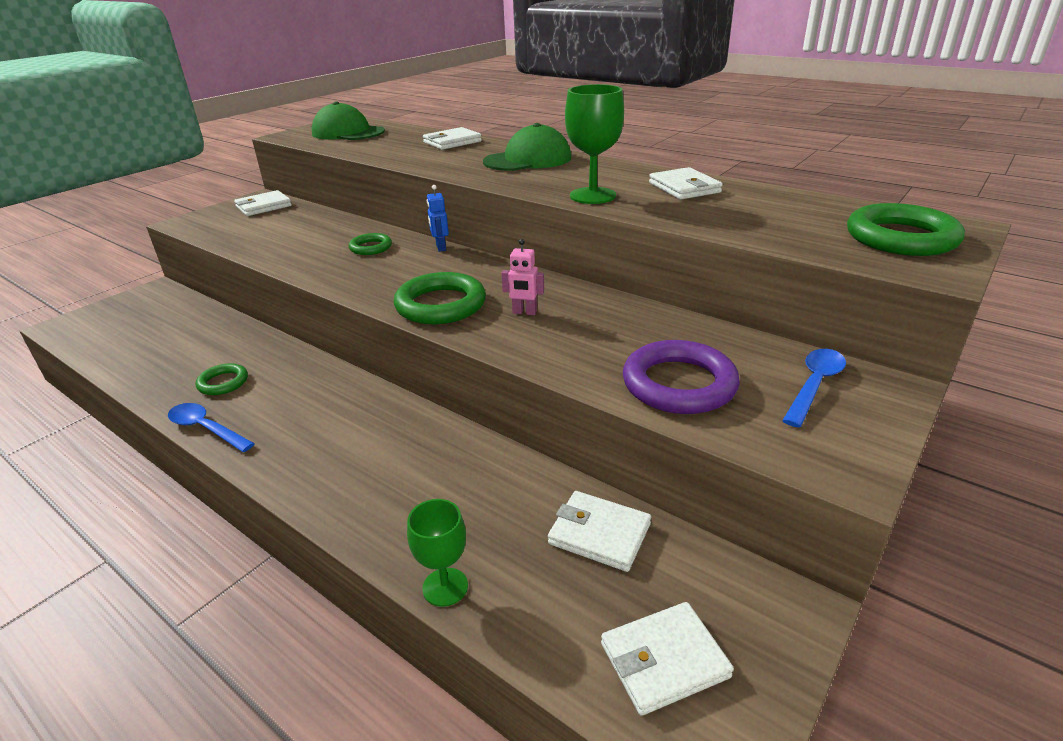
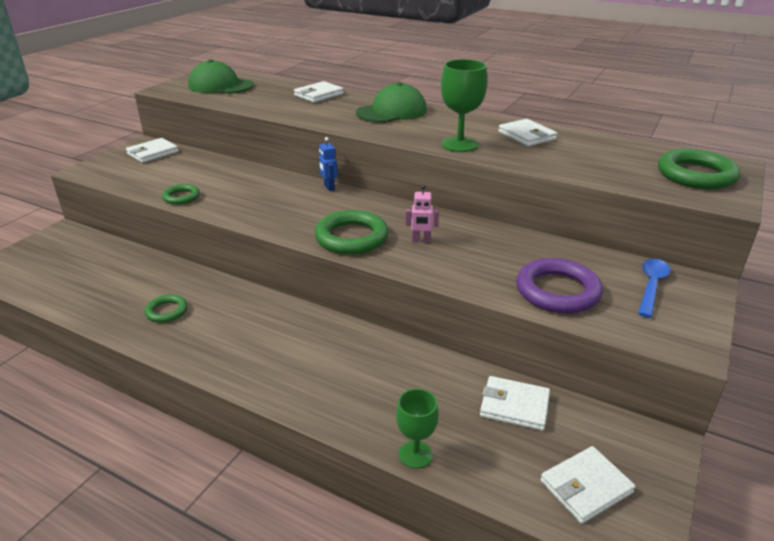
camera: 10 degrees left, 0 degrees up
(206, 428) = (170, 351): blue spoon -> none
(371, 247) = (269, 189): green ring -> green ring (181, 197)

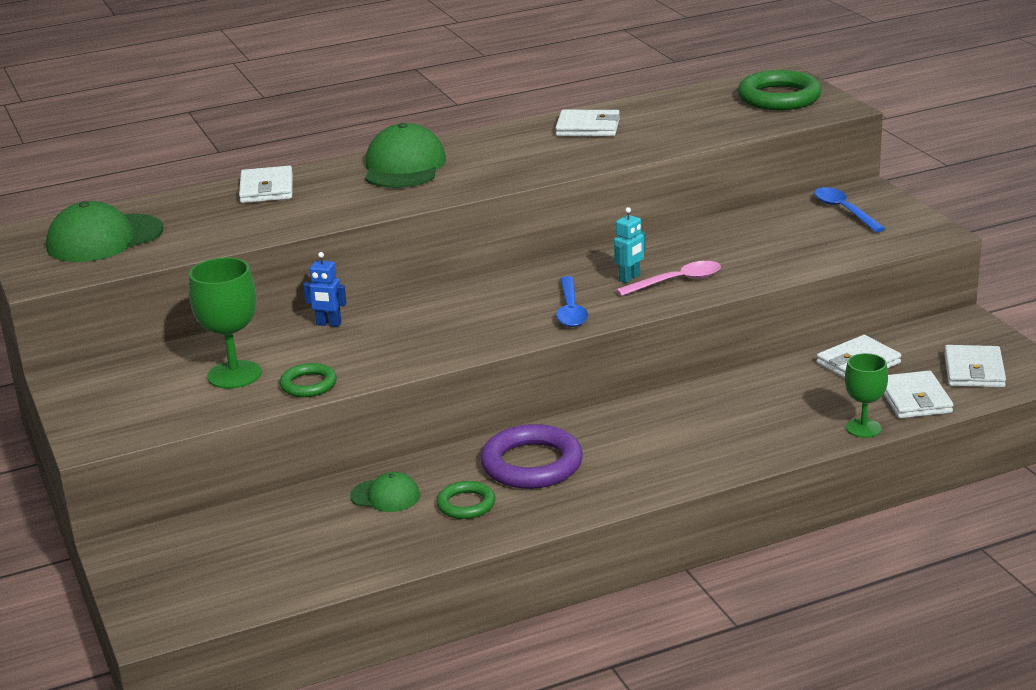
camera: 50 degrees left, 5 degrees down
(153, 153) = (117, 378): white wallet -> white wallet (914, 399)
(159, 280) = (385, 496): none -> green cap
(329, 187) = (431, 289): blue robot -> blue robot (328, 324)
(351, 237) = (571, 310): green ring -> blue spoon
(421, 240) = (630, 278): pink robot -> turquoise robot
(438, 259) = (677, 281): none -> pink spoon
(459, 144) = (557, 163): green goblet -> green goblet (234, 375)
(557, 291) = (800, 250): purple ring -> purple ring (532, 464)

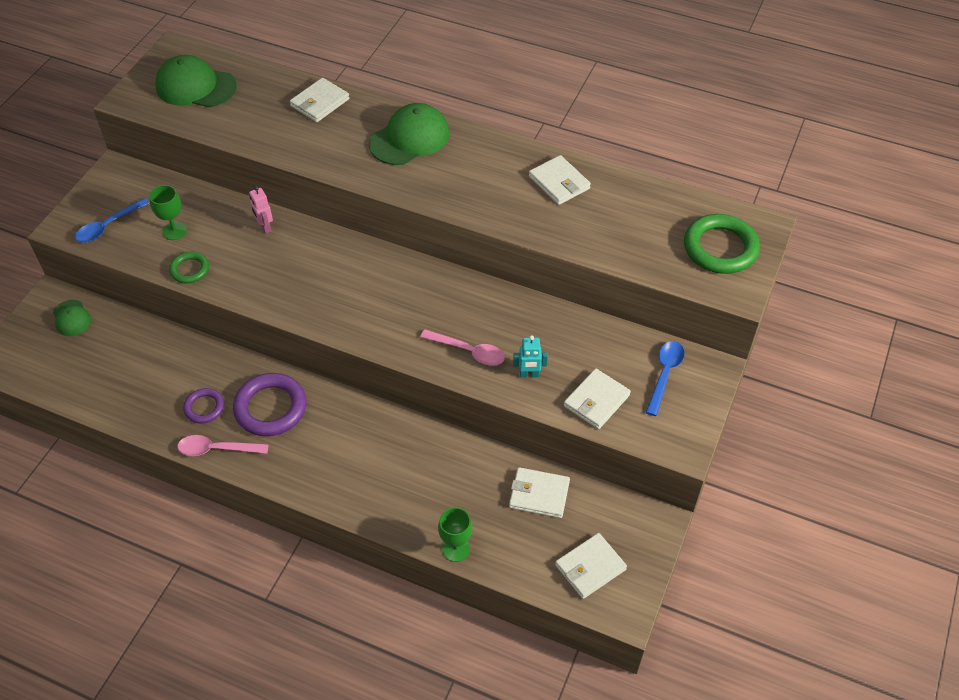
camera: 45 degrees right, 25 degrees up
(234, 375) = (174, 231): green goblet -> green goblet, size x0.65
(328, 324) = (265, 227): blue robot -> pink robot
(385, 496) = (184, 366): green cap -> green cap (71, 318)
(466, 504) = (204, 407): green ring -> purple ring
(536, 517) = (217, 449): none -> pink spoon
(571, 310) = (381, 324): blue spoon -> blue spoon (108, 226)
(630, 278) = (451, 324): turquoise robot -> turquoise robot (529, 374)
(914, 399) = (519, 555): white wallet -> white wallet (596, 401)

